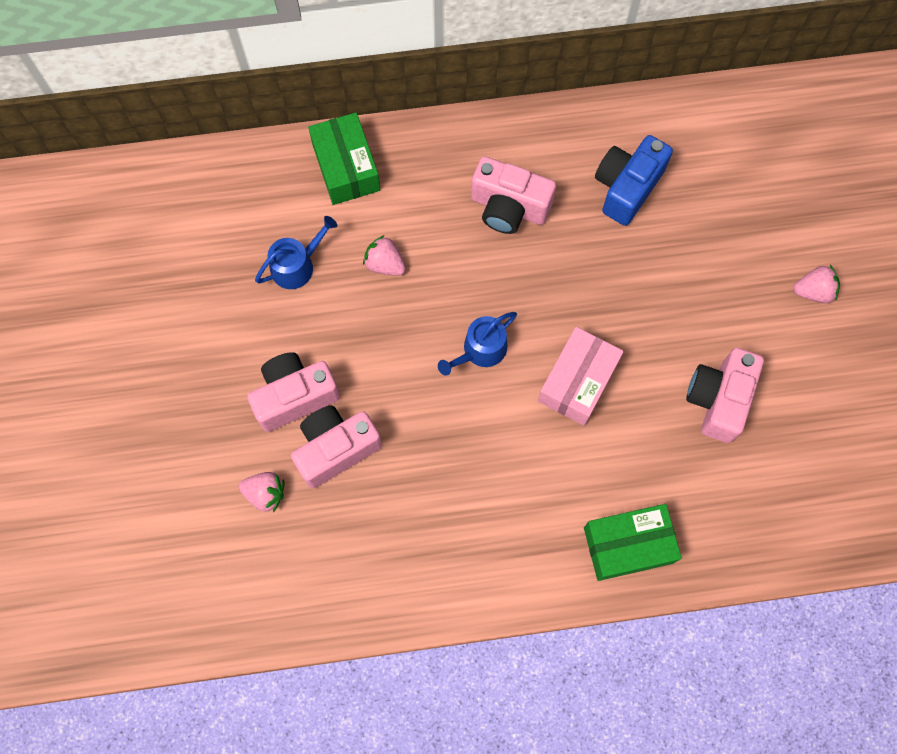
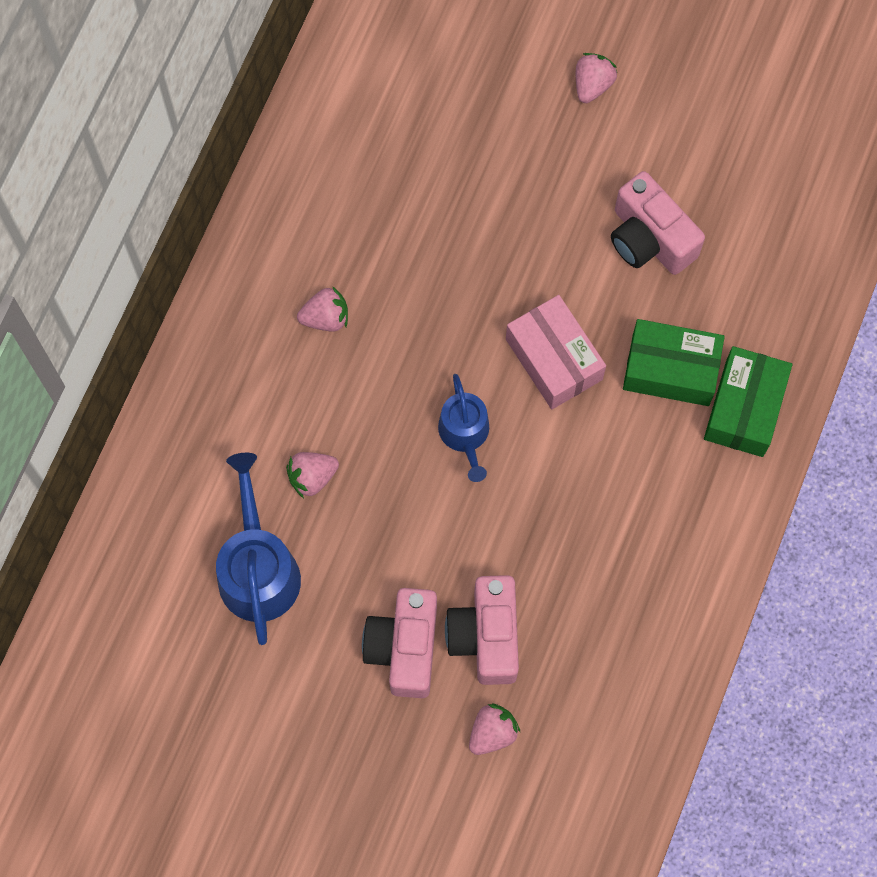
camera: 60 degrees left, 0 degrees up
(297, 265) = (258, 568): blue watering can -> blue watering can, size x1.58
(346, 167) = (175, 457): green box -> green box (670, 369)
(509, 207) = (326, 318): pink camera -> pink strawberry
(627, 187) = (376, 190): blue camera -> none

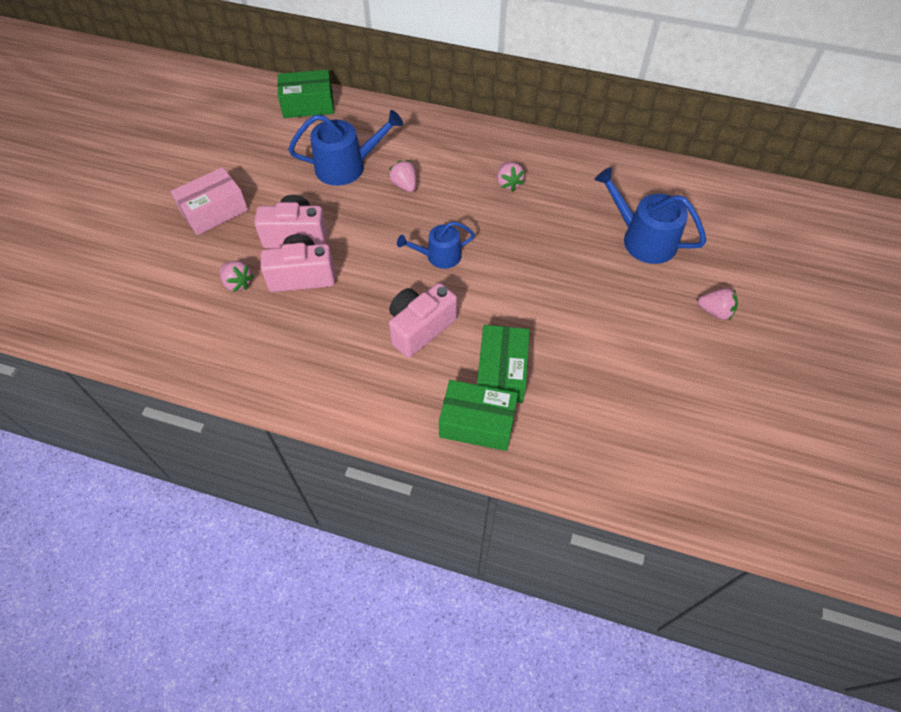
camera: 85 degrees right, 15 degrees down
(90, 636) = (308, 104): none -> green box
(458, 146) = (643, 239): none -> blue watering can
(554, 359) = (499, 301): pink box -> pink box (214, 211)
(649, 239) = (602, 353): pink camera -> pink camera (420, 328)

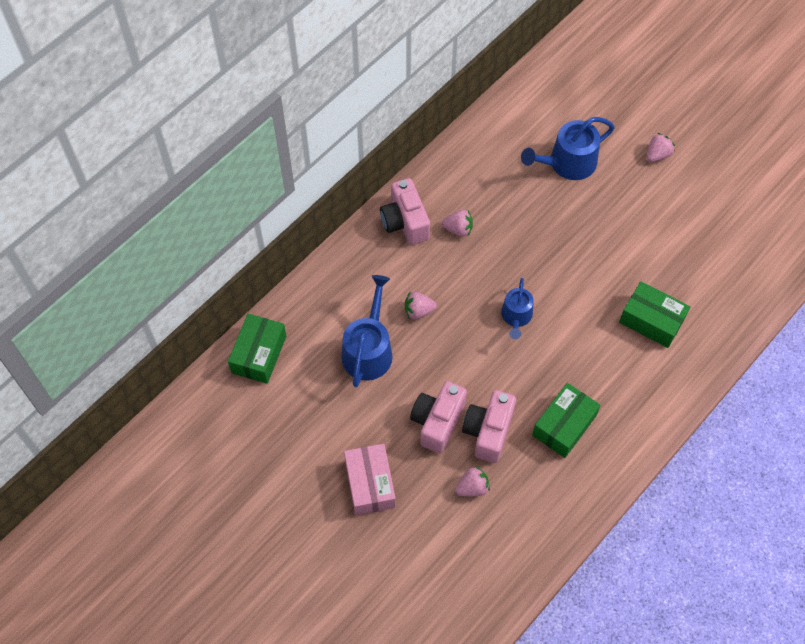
camera: 65 degrees left, 5 degrees up
(420, 328) = (585, 361): pink camera -> pink camera (405, 222)
(477, 423) = (689, 356): green box -> green box (564, 425)

